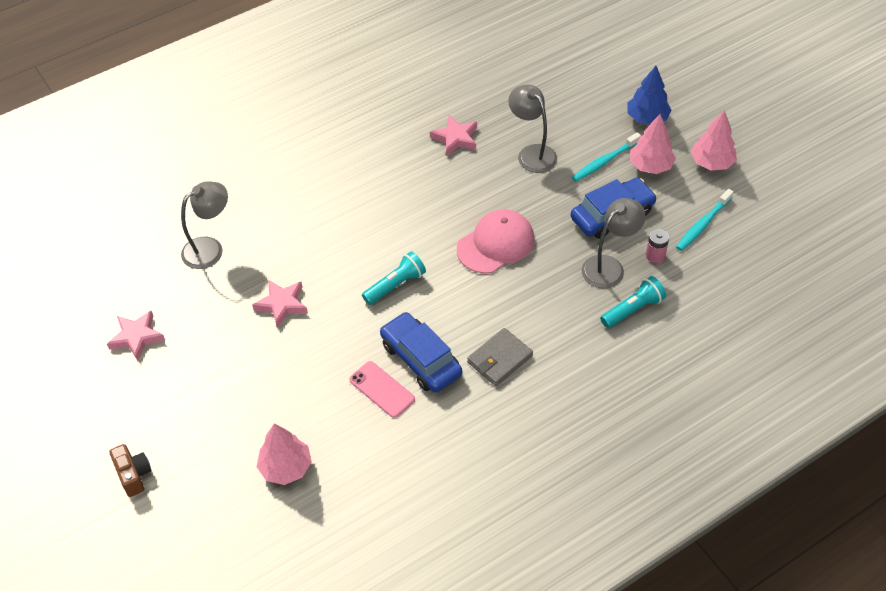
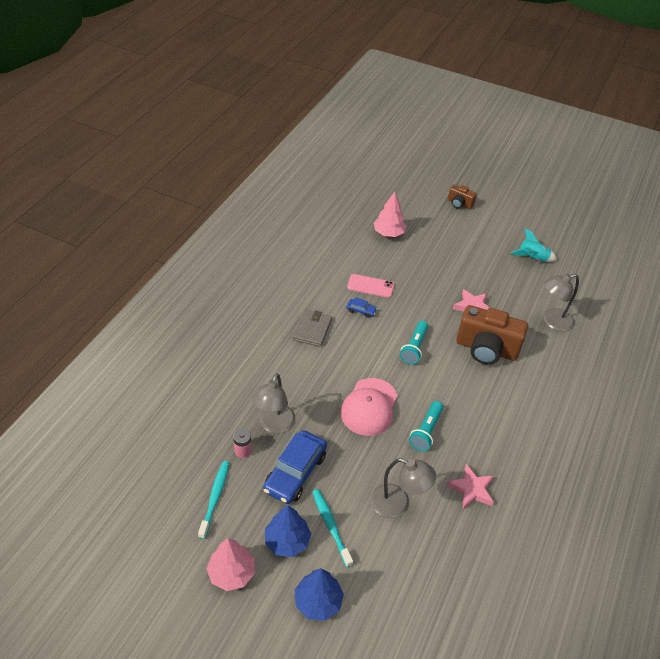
camera: 145 degrees right, 5 degrees down
(136, 337) = (532, 258): pink star -> turquoise rocket
(210, 248) = (552, 322): grey lamp -> grey lamp turned 45 degrees clockwise
(316, 250) = (486, 349): none -> brown camera
(421, 359) = (361, 310): blue car -> blue car, size x0.44
(604, 161) = (331, 526): turquoise toothbrush -> turquoise toothbrush turned 45 degrees counterclockwise
(633, 309) = (240, 399): turquoise flashlight -> turquoise flashlight (426, 431)
(650, 166) = (287, 541): pink tree -> blue tree

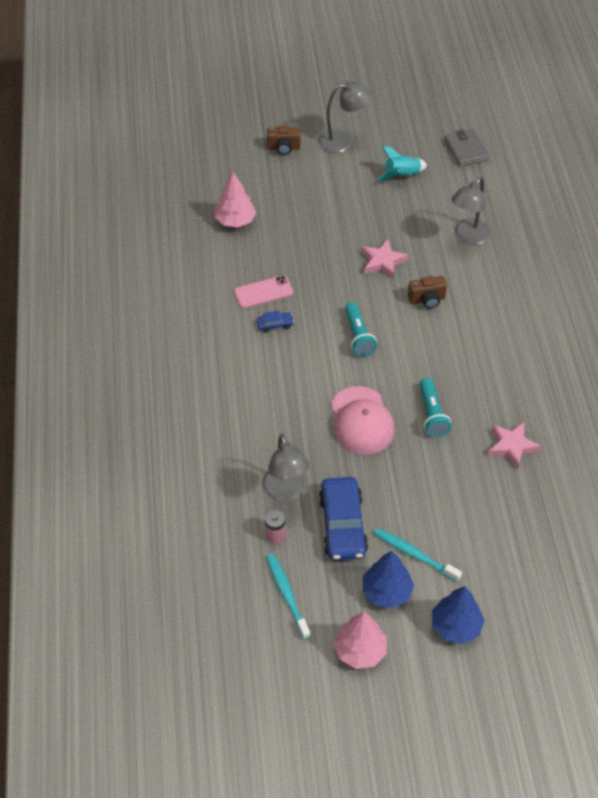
camera: 30 degrees left, 5 degrees up
(312, 330) = (242, 373): grey wallet -> grey wallet (466, 150)
(398, 504) = (458, 498): grey lamp -> grey lamp (342, 141)
(486, 349) = (427, 299): brown camera -> brown camera, size x0.50

